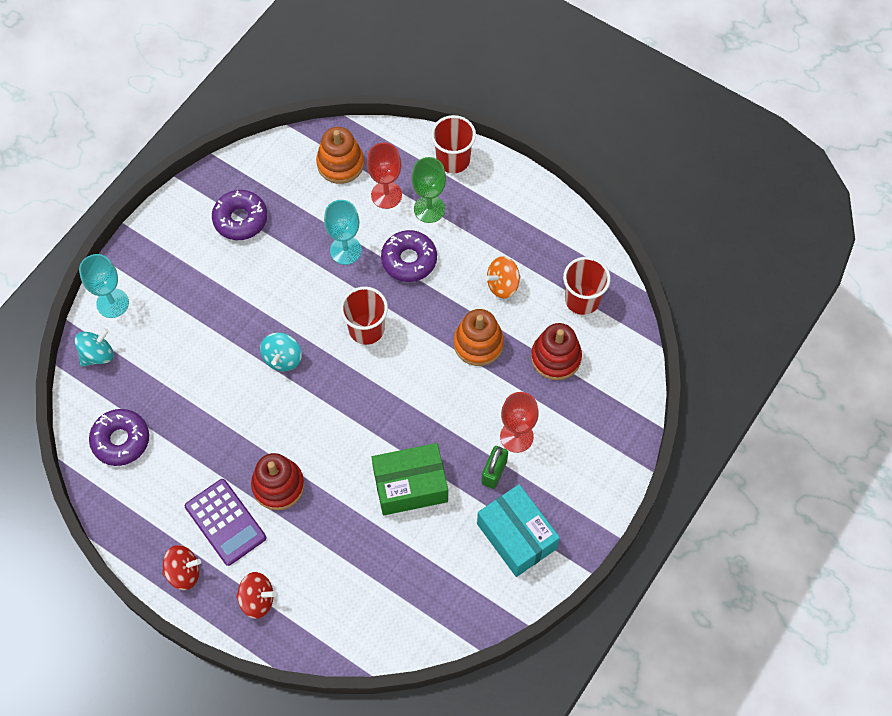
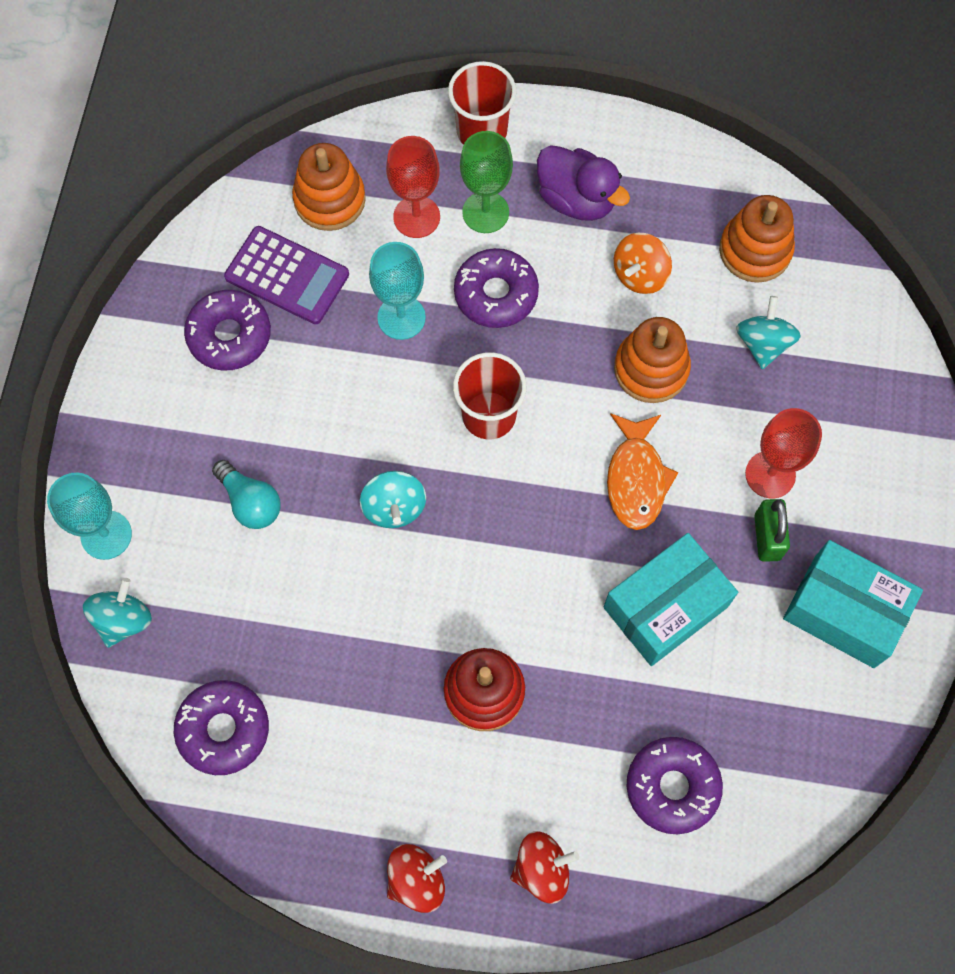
camera: 25 degrees left, 5 degrees up
(202, 320) = (250, 502): none -> turquoise light bulb
(225, 522) = (437, 778): purple calculator -> purple calculator (287, 276)
(357, 589) = (672, 787): none -> purple donut
(410, 485) = (665, 607): green box -> turquoise box
(434, 404) = (636, 479): none -> orange fish
(489, 224) = (576, 199): none -> purple duck
(556, 357) = (763, 343): red stacking toy -> turquoise spinning top
(582, 300) = (755, 250): red cup -> orange stacking toy

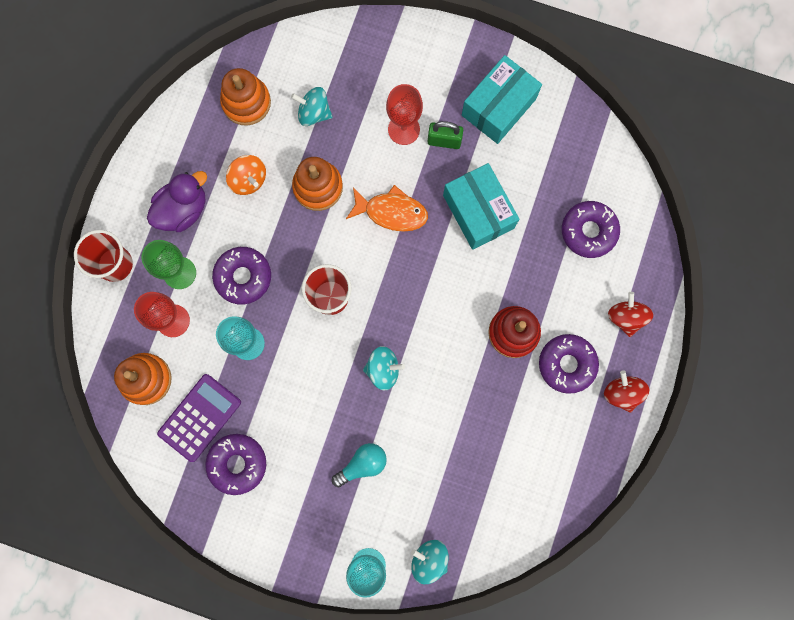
camera: 80 degrees left, 10 degrees up
(223, 729) = (512, 501): purple donut -> purple donut (567, 364)

